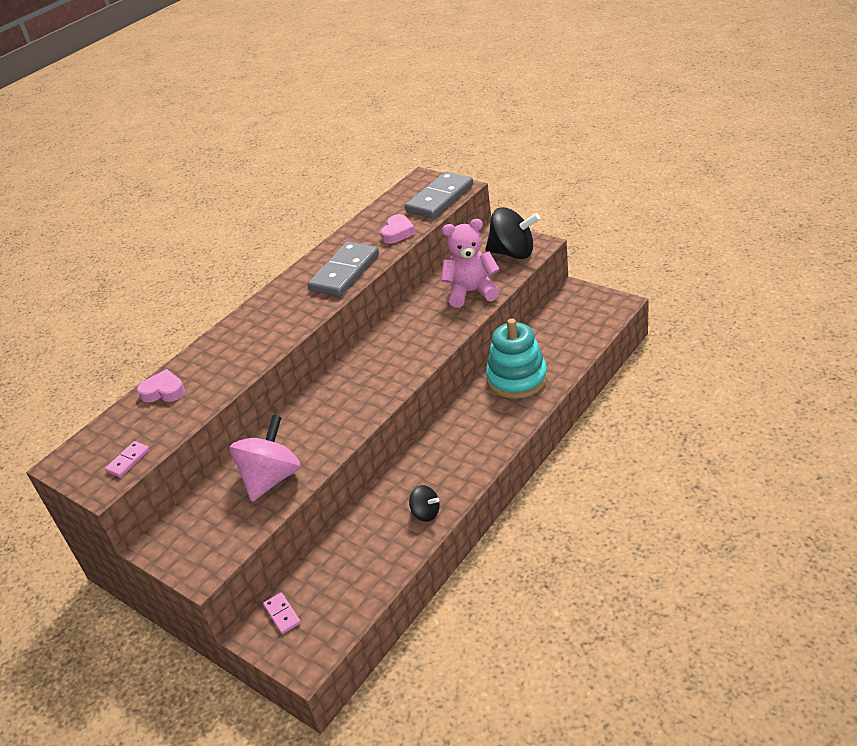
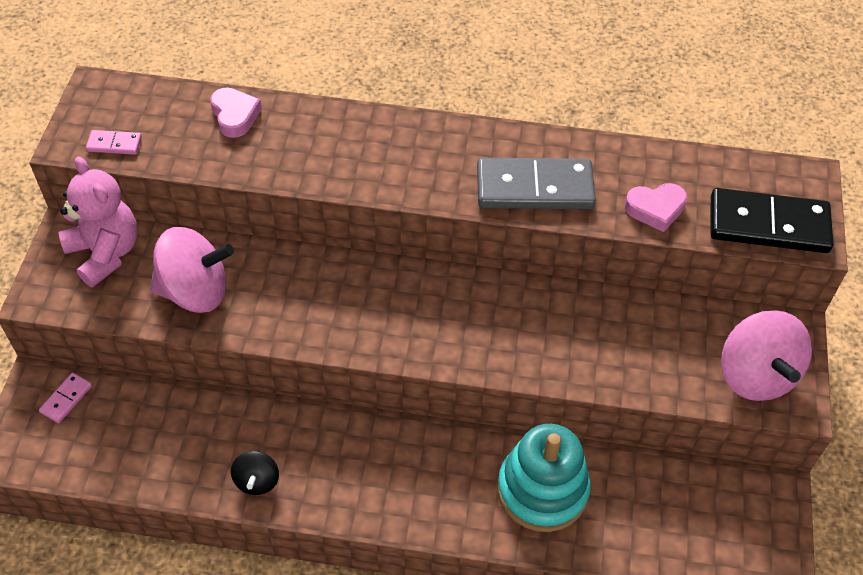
camera: 55 degrees right, 15 degrees up
(440, 198) = (768, 224): grey domino -> black domino
(471, 292) = (634, 357): pink teddy bear -> pink teddy bear (105, 253)
(513, 253) = (755, 375): black spinning top -> pink spinning top

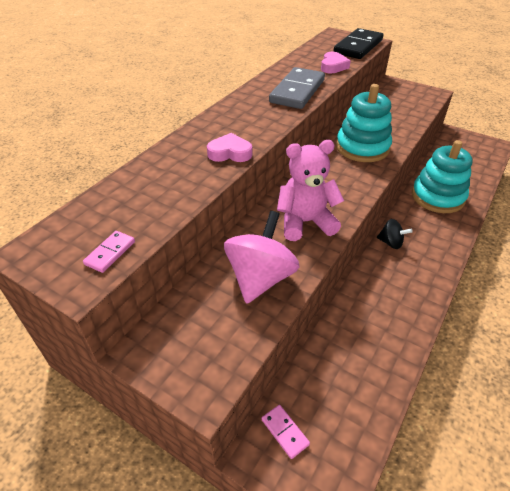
camera: 65 degrees left, 10 degrees down
(105, 253) = (185, 327): pink teddy bear -> pink teddy bear (305, 222)
(235, 116) = (141, 180): pink heart -> pink heart (230, 153)
(257, 481) = (404, 317): black spinning top -> black spinning top (391, 243)
(526, 329) = (362, 147): none -> turquoise stacking toy
(755, 375) = (415, 97): pink spinning top -> none

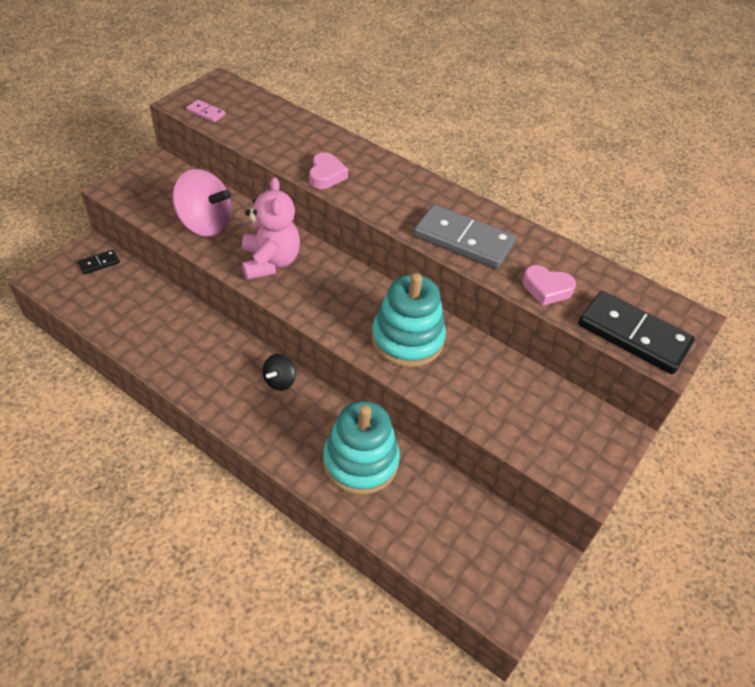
camera: 90 degrees right, 5 degrees up
(284, 432) = (99, 263): pink domino -> black domino

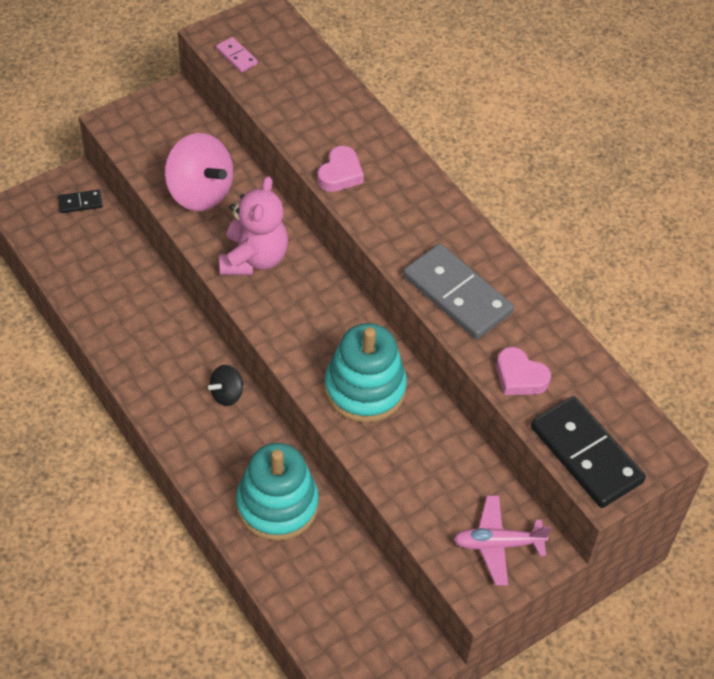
camera: 20 degrees right, 5 degrees up
(579, 436) = (498, 544): none -> pink plane

